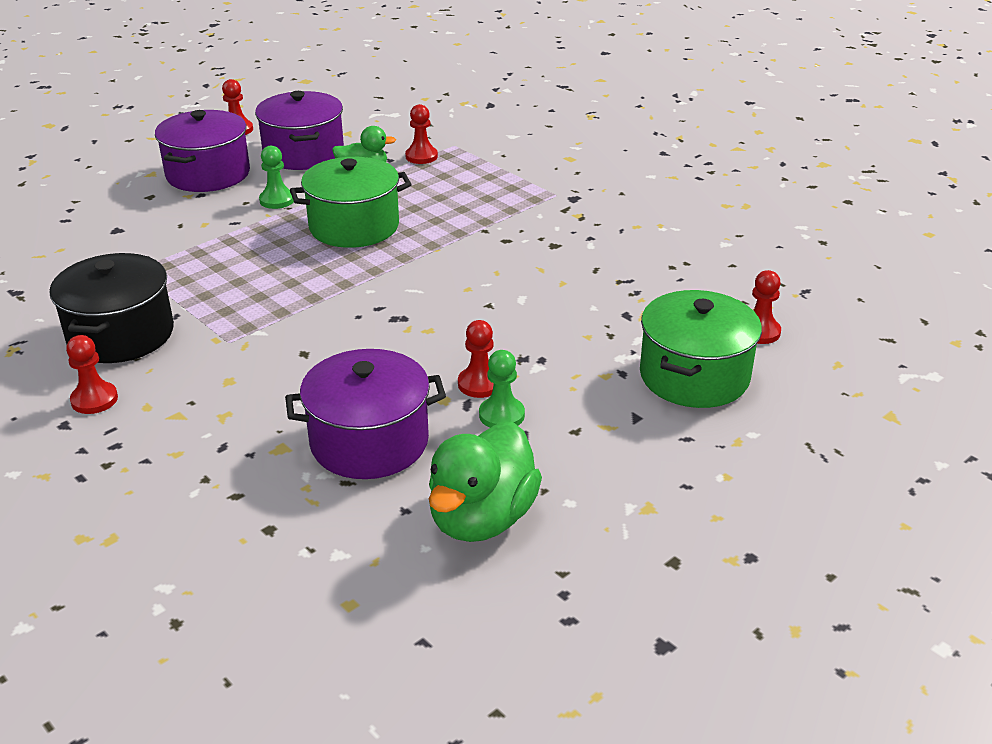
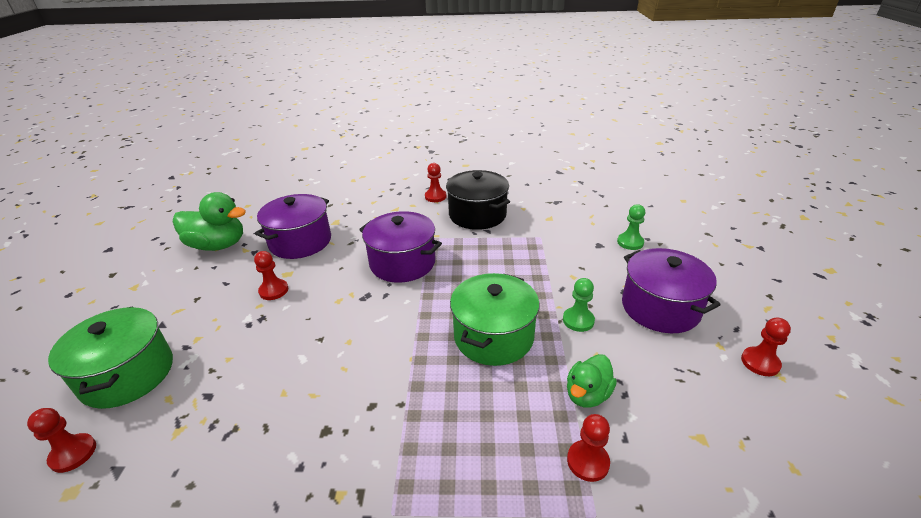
camera: 135 degrees right, 0 degrees up
(304, 153) = (665, 378): purple pot -> purple pot (402, 263)
(482, 518) = (218, 245): green duck -> green duck turned 120 degrees clockwise
(501, 415) = (246, 284): green pawn -> green pawn (630, 242)

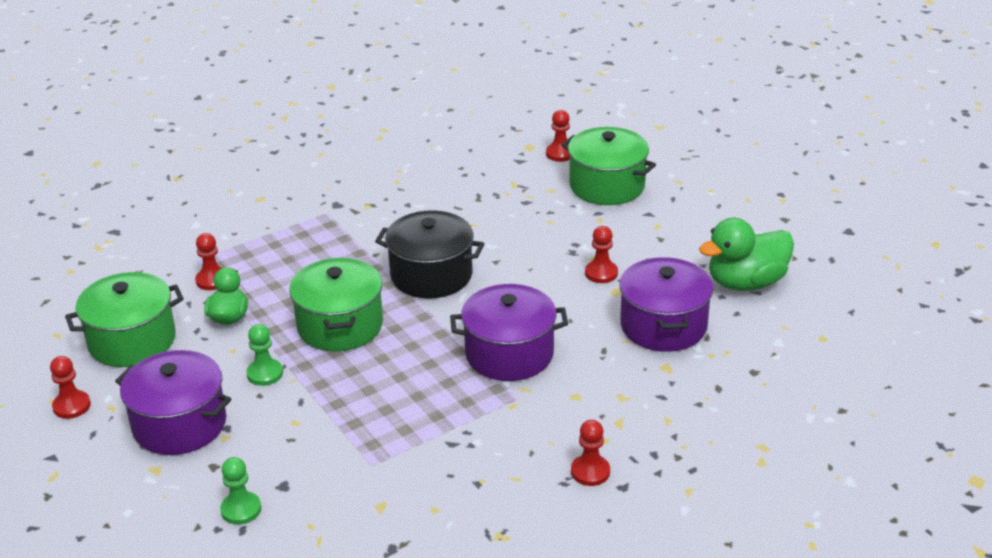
camera: 145 degrees right, 0 degrees up
(477, 215) = (491, 464): black pot -> black pot (431, 275)
(697, 413) = (132, 340): none -> green pot

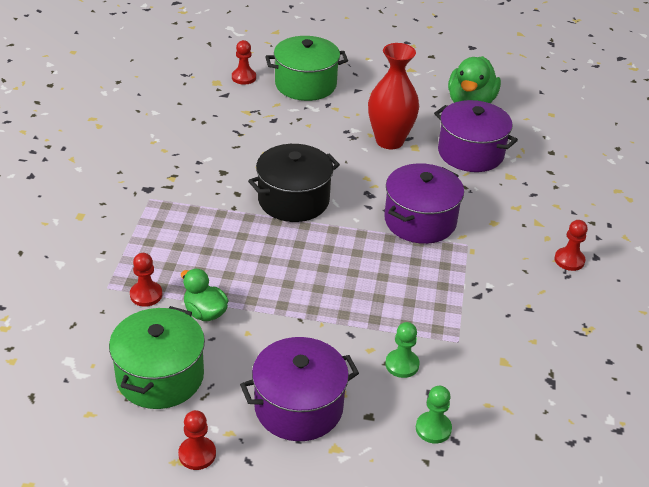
camera: 50 degrees left, 5 degrees up
(265, 374) = (296, 333): green pawn -> green pawn (402, 364)
(340, 325) = (291, 269): green pot -> none
(601, 273) = (389, 141): red pawn -> red vase

